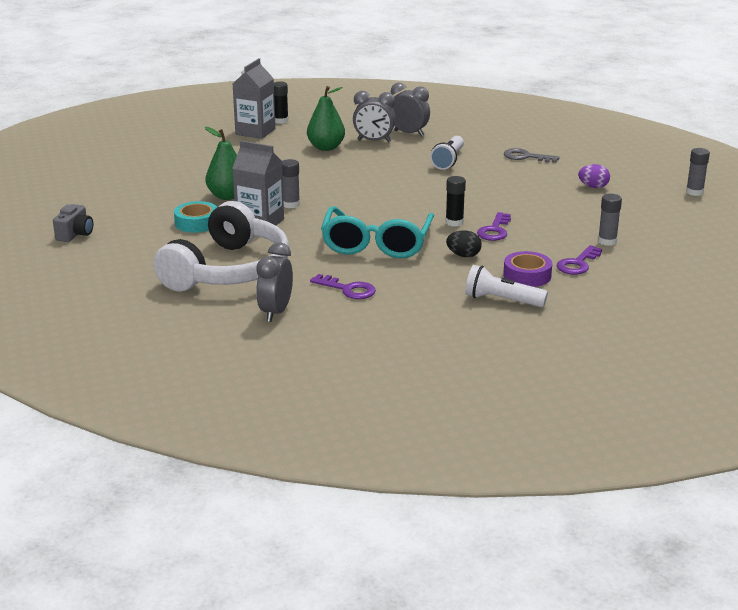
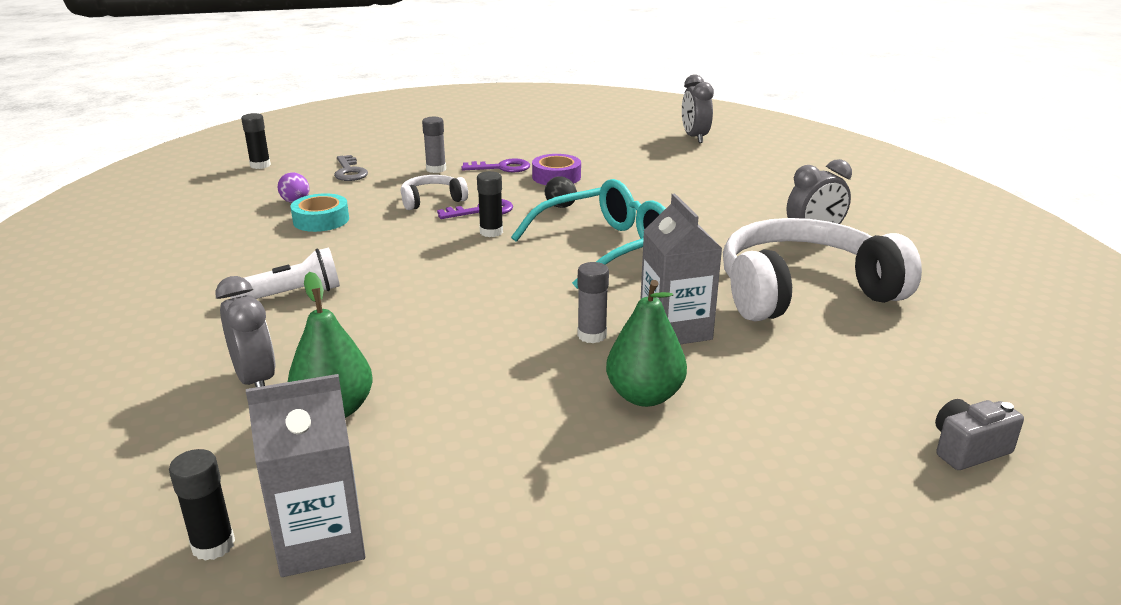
camera: 130 degrees left, 0 degrees up
(196, 223) = (755, 372): turquoise tape -> turquoise tape (321, 220)
(348, 289) = (715, 226): purple key -> none
(409, 133) = (186, 365): grey clock -> grey clock (694, 137)
(502, 300) = (616, 173): white flashlight -> none
(526, 157) = (225, 255): grey key -> grey key (349, 172)
(538, 222) = (432, 200): none -> white headphones
(694, 192) = (260, 165): grey glue stick -> black glue stick

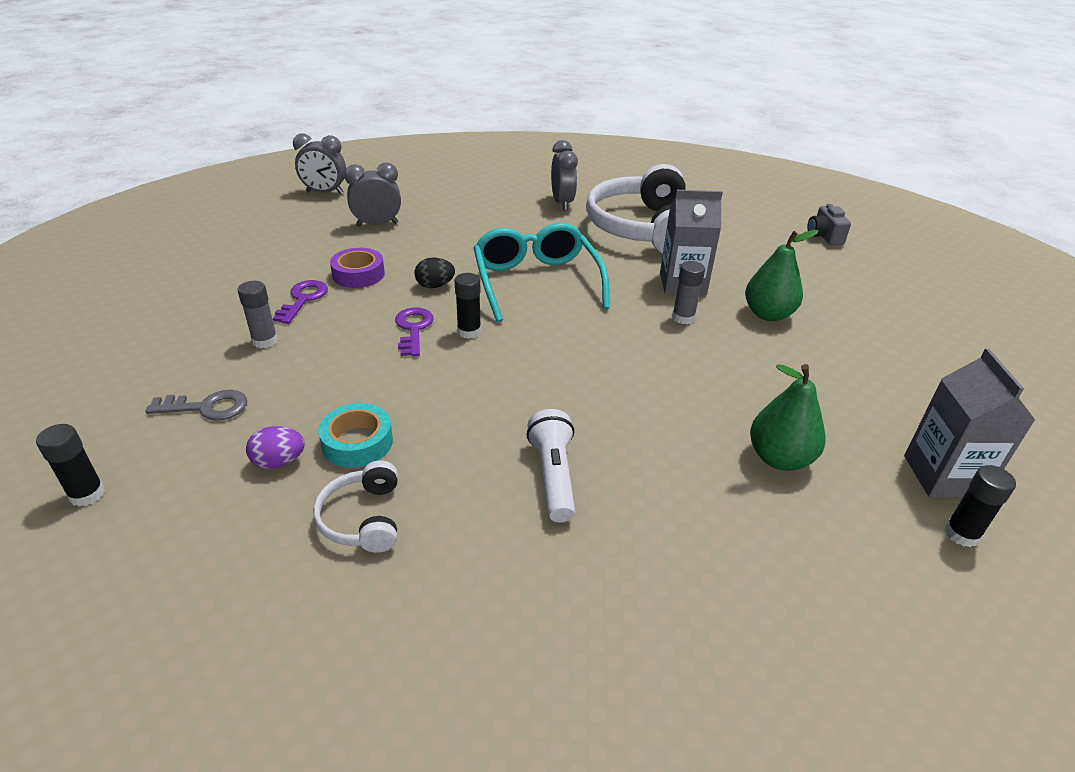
camera: 75 degrees left, 10 degrees up
(256, 380) = (726, 507): grey clock -> grey clock (377, 224)
(432, 200) = (360, 355): white headphones -> white headphones (363, 518)

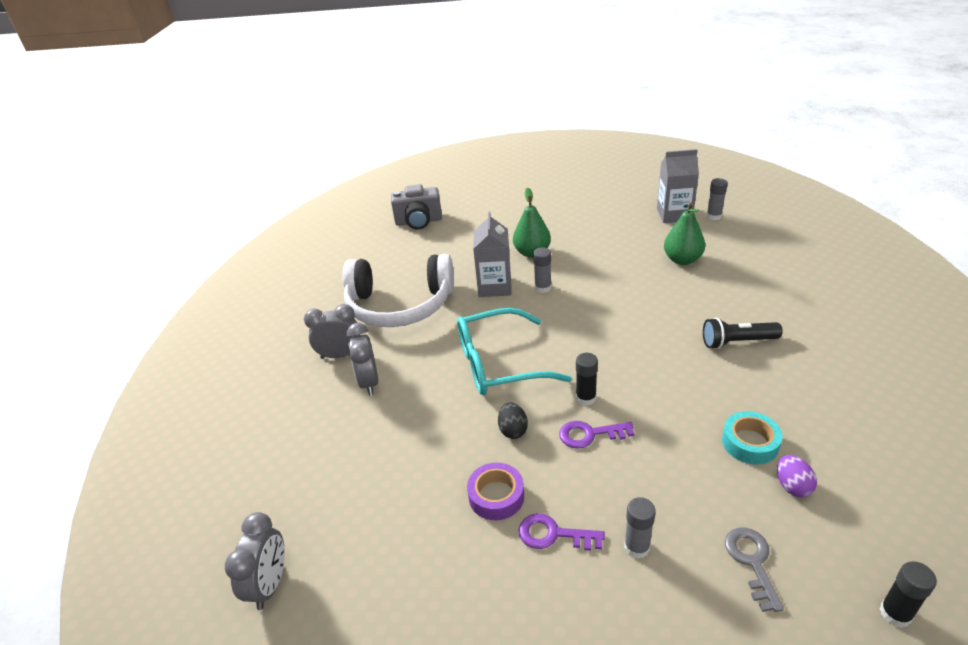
camera: 85 degrees left, 0 degrees up
(363, 518) = (819, 425): white headphones -> none
(377, 224) = (376, 502): grey clock -> grey clock (369, 382)
(553, 476) = (737, 342): white flashlight -> black flashlight
(824, 236) = (418, 221): grey camera -> grey camera, size x1.58
(961, 534) = (714, 216): black glue stick -> grey glue stick

